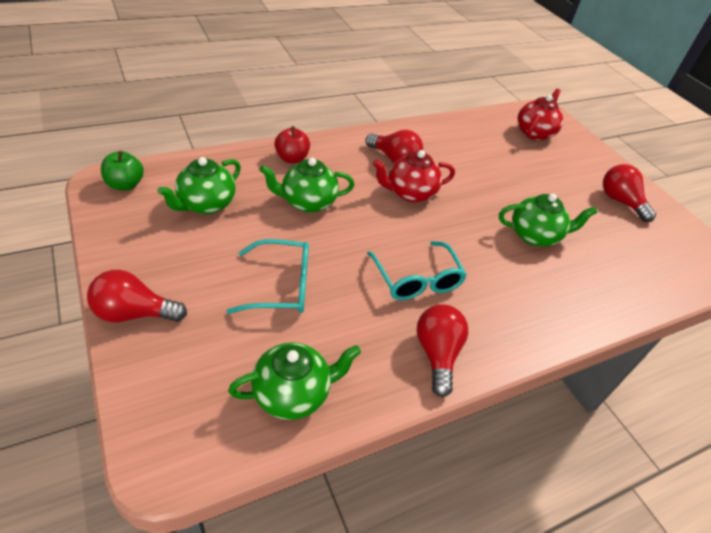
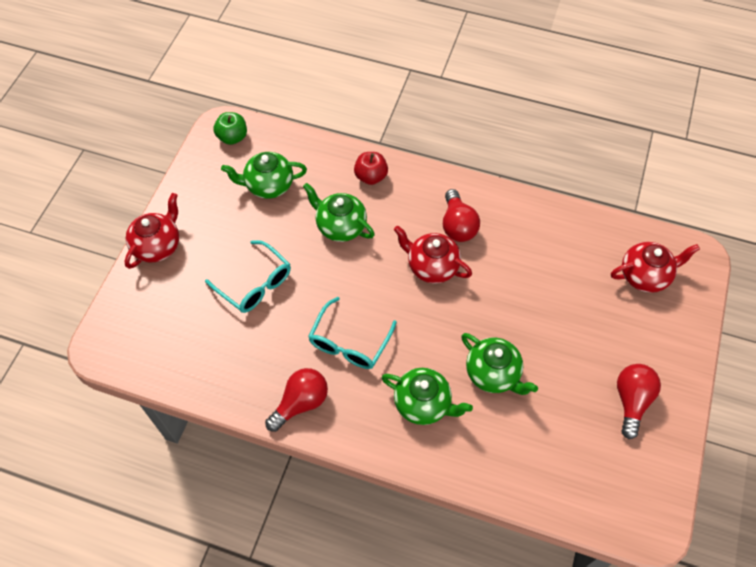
camera: 50 degrees right, 15 degrees up
(134, 313) = (158, 246): red light bulb -> red teapot
(293, 394) = (192, 360): green teapot -> green teapot (423, 404)

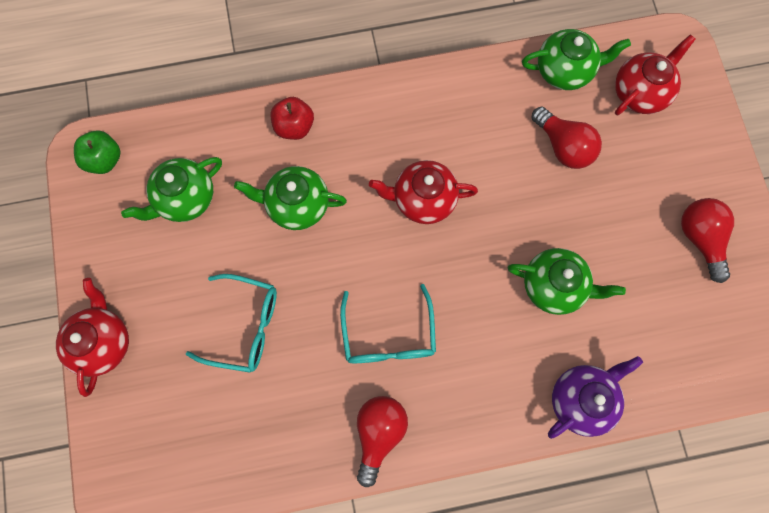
camera: 30 degrees left, 15 degrees up
(423, 404) = (504, 360): green teapot -> green teapot (565, 71)
(457, 225) = (422, 136): red light bulb -> red light bulb (563, 146)
(465, 463) = (581, 399): none -> purple teapot

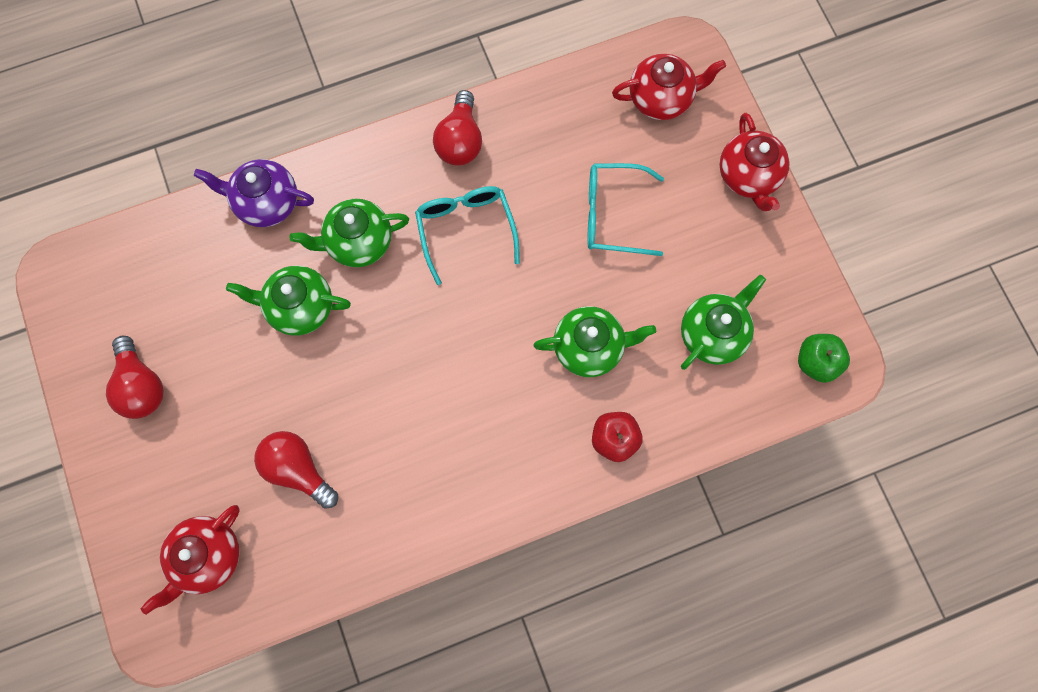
camera: 170 degrees right, 0 degrees up
(422, 199) = (452, 377): red teapot -> red teapot (661, 99)
(565, 71) = (301, 570): green teapot -> green teapot (358, 242)
(581, 399) = (266, 202): purple teapot -> purple teapot turned 60 degrees clockwise

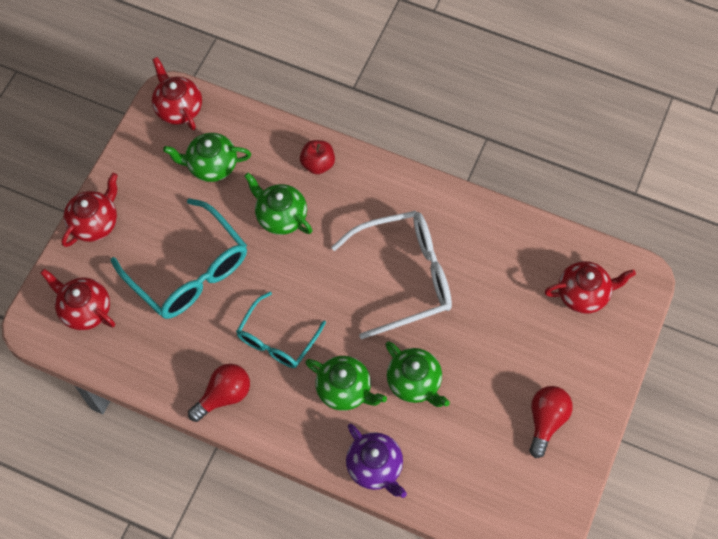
camera: 135 degrees left, 10 degrees down
(298, 469) = (496, 295): red light bulb -> none
(407, 402) = (405, 276): none -> white glasses
(612, 214) = (189, 271): turquoise glasses -> turquoise glasses, size x1.59
(816, 362) = (178, 108): green apple -> red teapot

